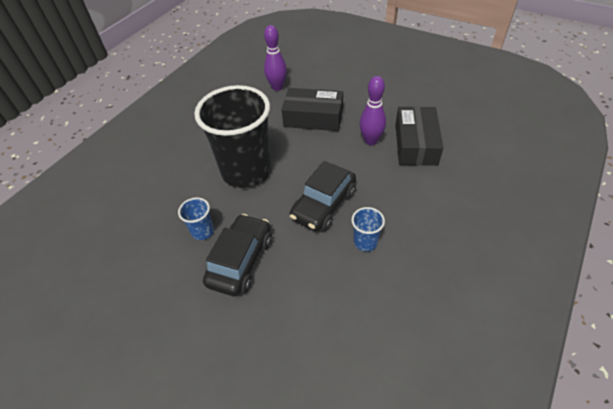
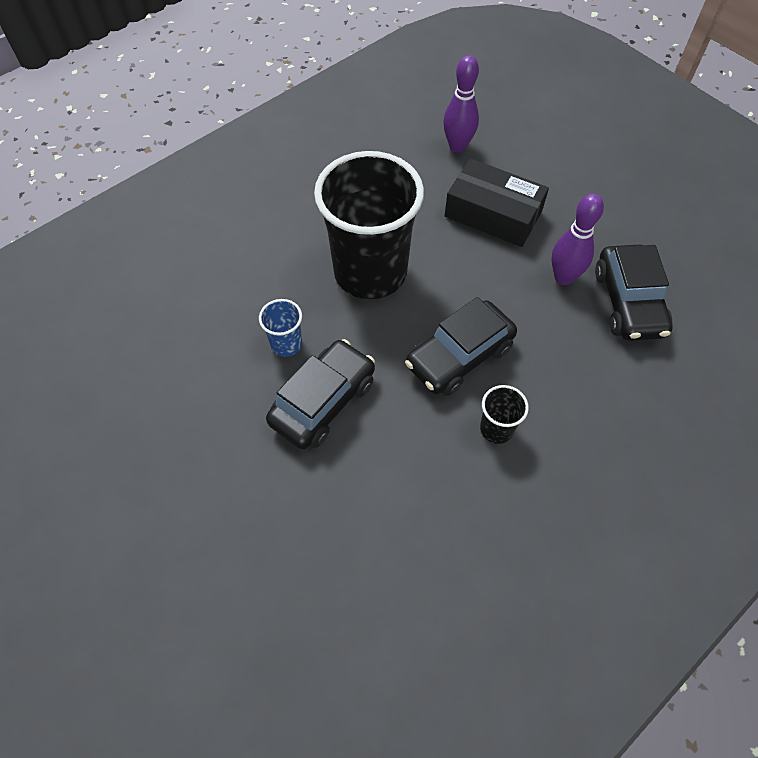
camera: 15 degrees right, 10 degrees up
(365, 242) = (496, 429): blue cup -> black cup
(415, 144) = (628, 302): black box -> black car

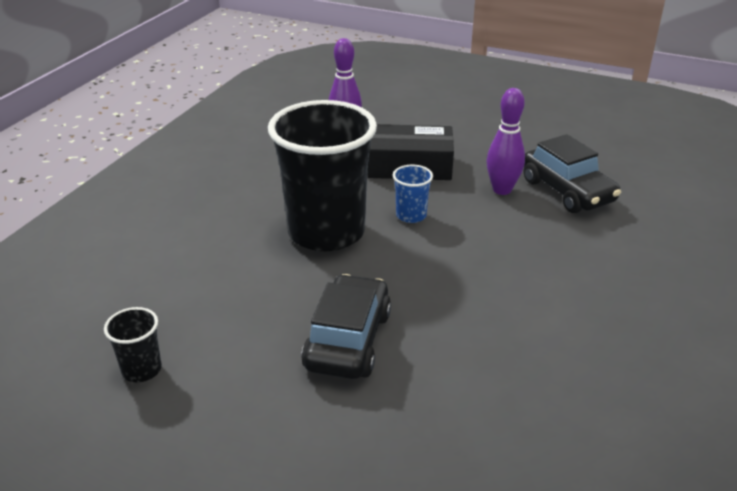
camera: 25 degrees left, 25 degrees down
(286, 344) = (278, 308): blue cup -> blue cup (411, 215)
(459, 356) = (454, 266): black car -> none
(496, 429) = (529, 307): black cup -> black cup (142, 370)

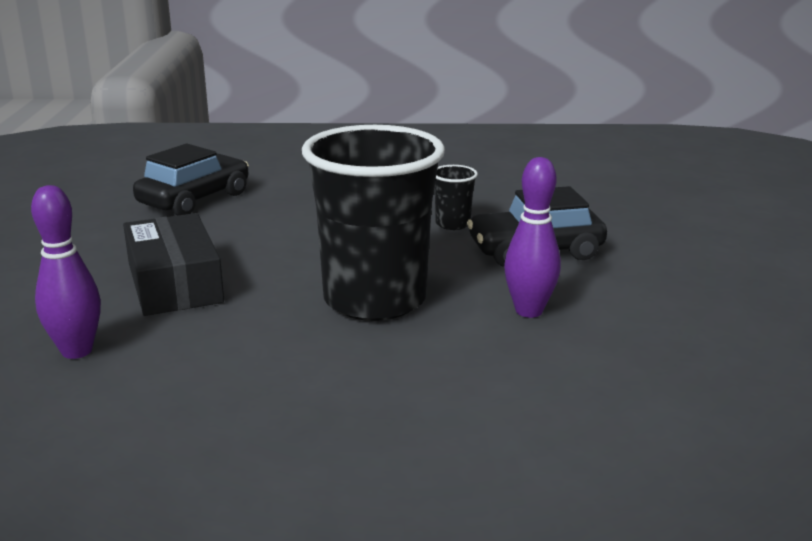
camera: 115 degrees left, 10 degrees down
(142, 370) = (701, 332): black cup -> black cup (452, 224)
(411, 215) = (300, 261): blue cup -> none
(502, 190) = (210, 226): purple bowling pin -> purple bowling pin (529, 311)

